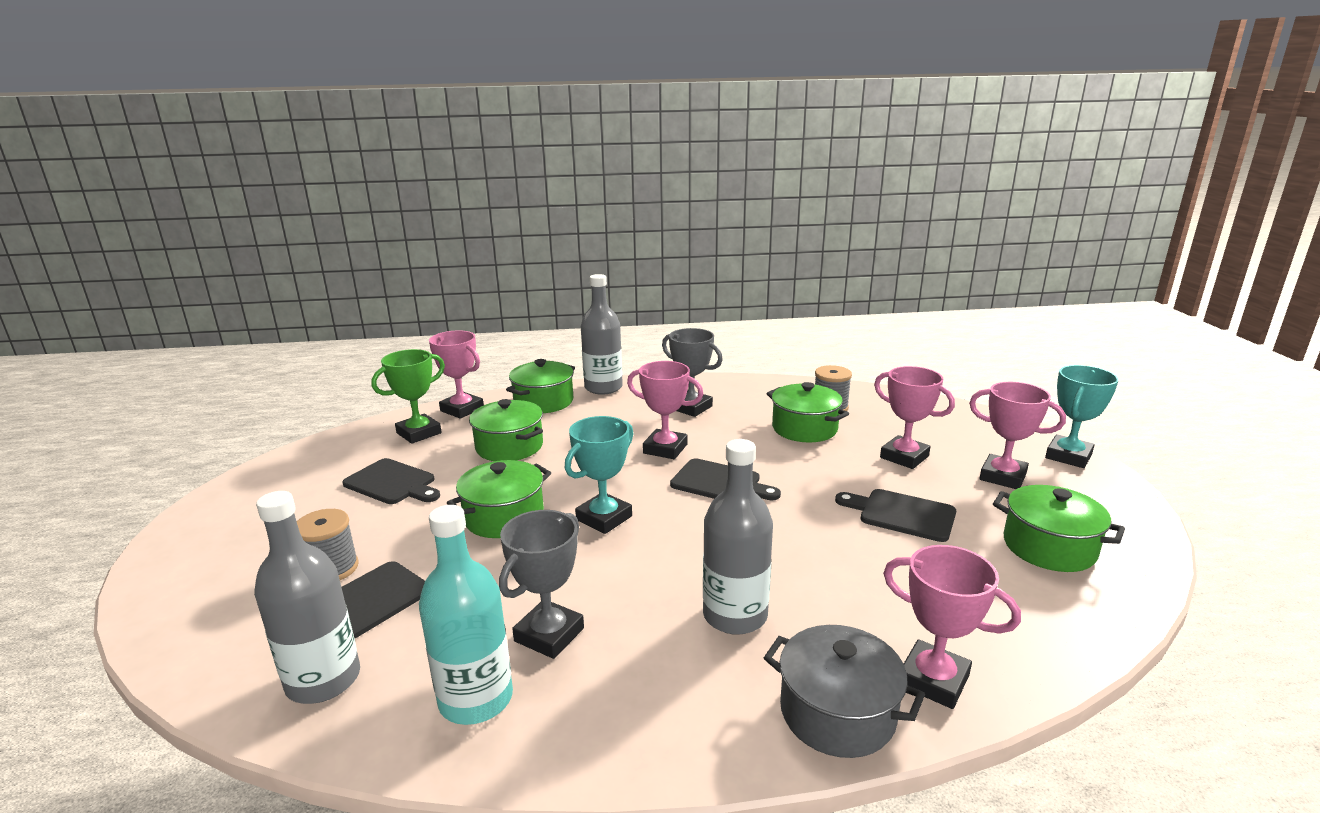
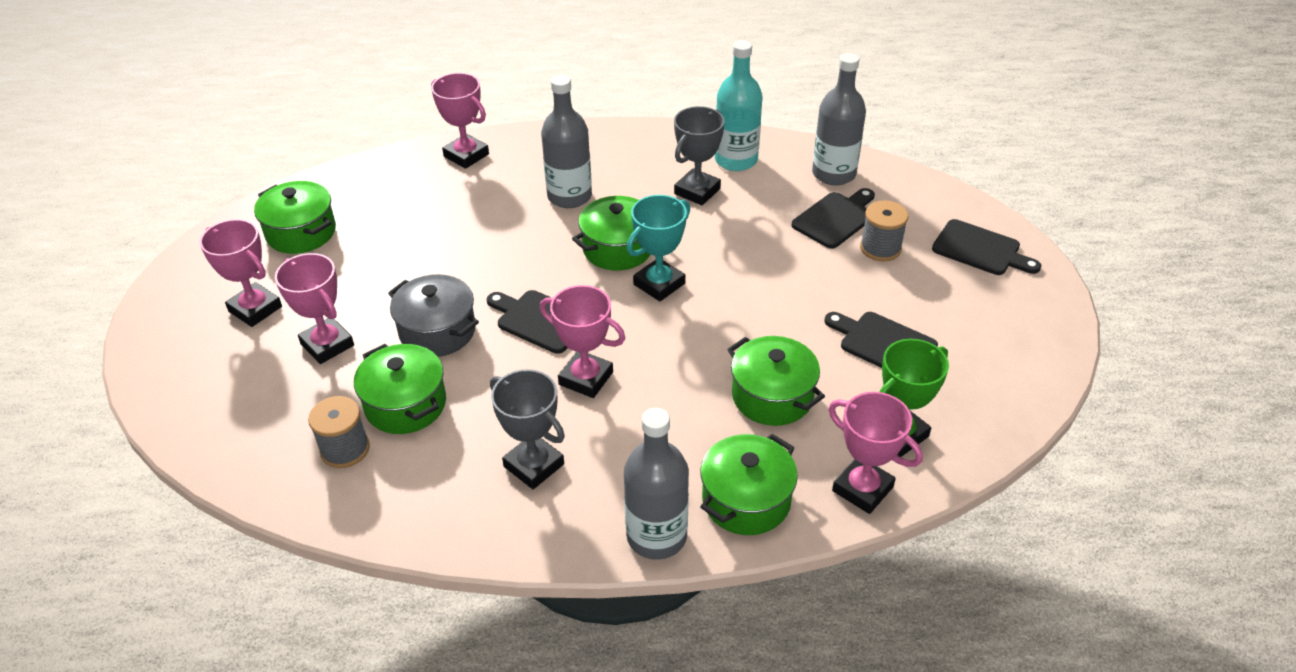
camera: 175 degrees left, 20 degrees up
(504, 517) = (752, 291): green pot -> green pot (618, 248)
(837, 713) = (531, 144): grey pot -> grey pot (437, 331)
(902, 514) = (390, 271): black cutting board -> black cutting board (980, 249)
(1068, 456) = (156, 333): turquoise trophy -> none

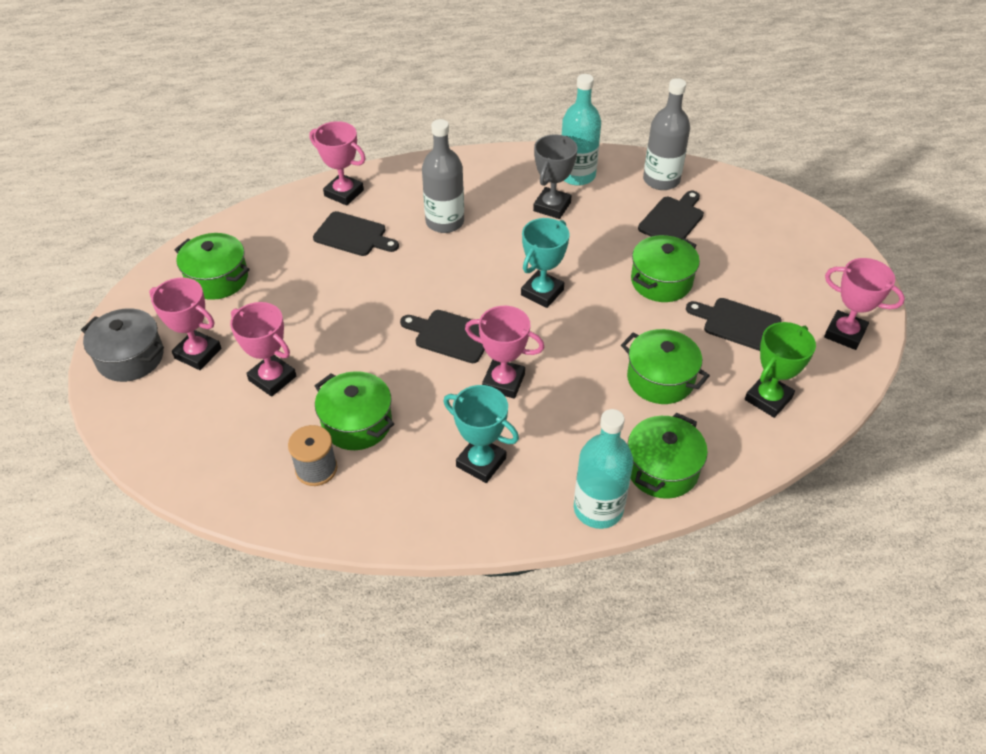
camera: 10 degrees left, 5 degrees up
(437, 331) = (365, 355): grey pot -> grey pot (130, 357)
(534, 465) = (481, 462): grey trophy -> turquoise trophy
(618, 248) = (499, 264): green pot -> green pot (661, 281)
(656, 536) = (598, 509): grey bottle -> turquoise bottle
(862, 489) = (751, 448): pink trophy -> pink trophy (844, 333)
(880, 248) = (715, 242): grey spool -> none
(980, 249) = (795, 234): black cutting board -> black cutting board (353, 235)

